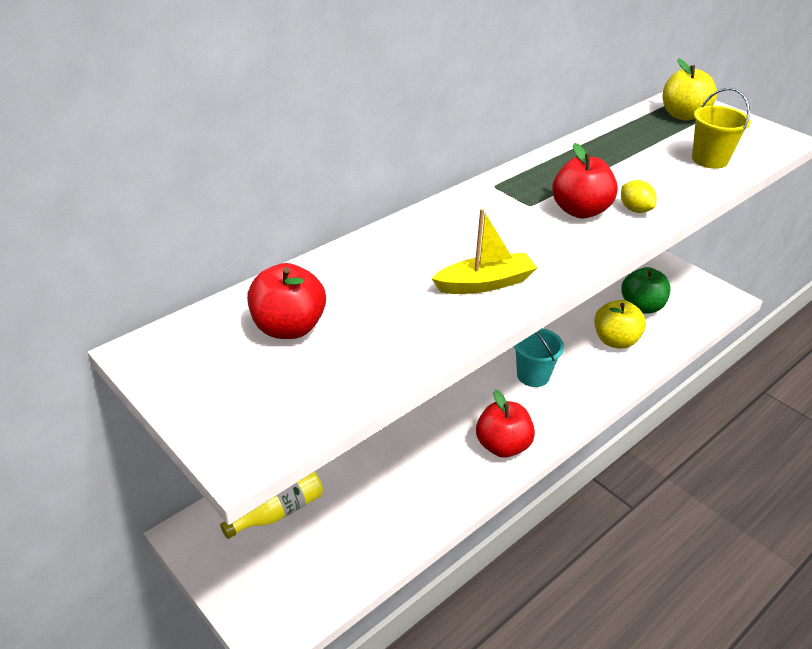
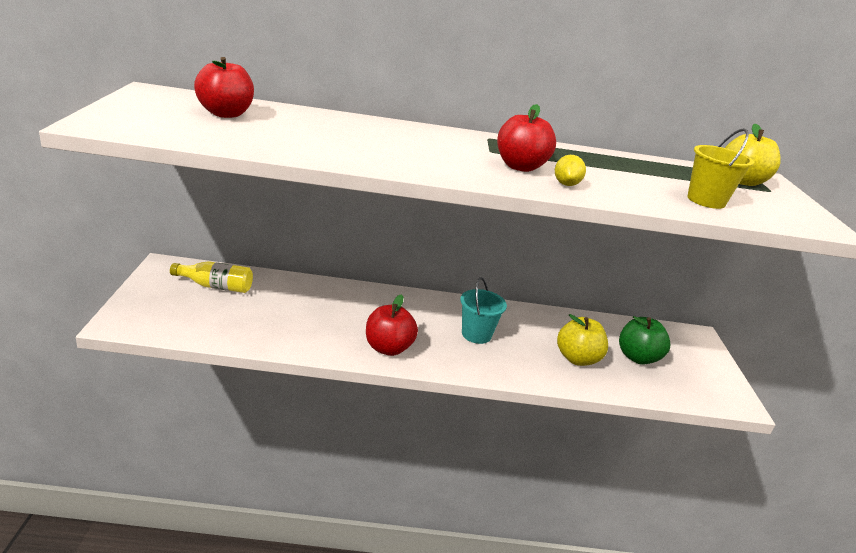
camera: 40 degrees right, 10 degrees down
(485, 283) = (369, 153): yellow boat -> none

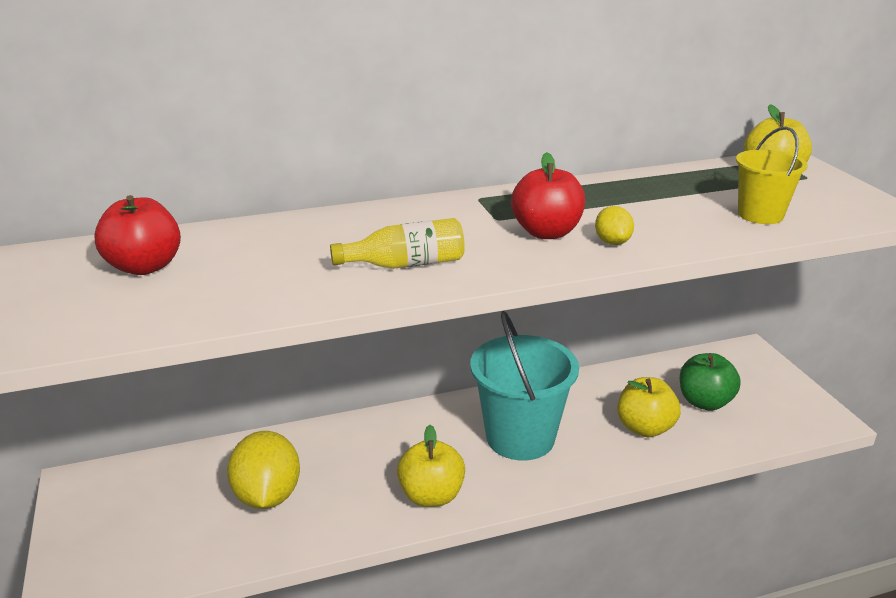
camera: 15 degrees left, 0 degrees up
(216, 286) = (164, 488): yellow bottle -> yellow bottle (406, 264)
(278, 312) = (267, 496): none -> yellow lemon
(388, 348) = (431, 496): red apple -> yellow apple
(476, 334) = (520, 438): turquoise bucket -> turquoise bucket, size x1.78

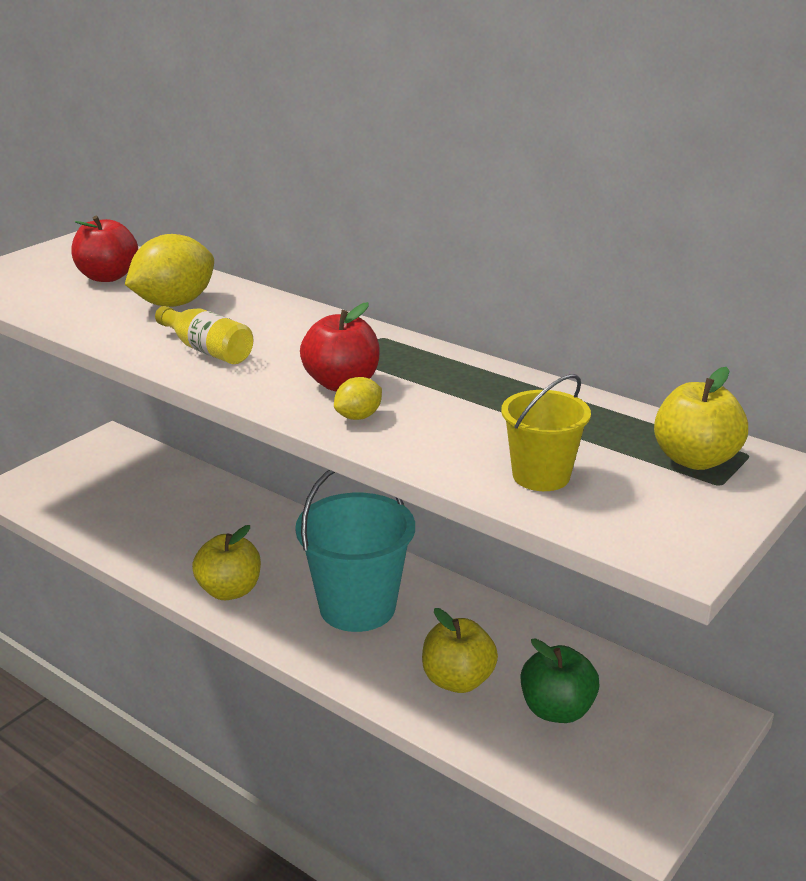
camera: 55 degrees right, 0 degrees up
(267, 496) = (161, 516): yellow lemon -> yellow lemon (174, 303)

